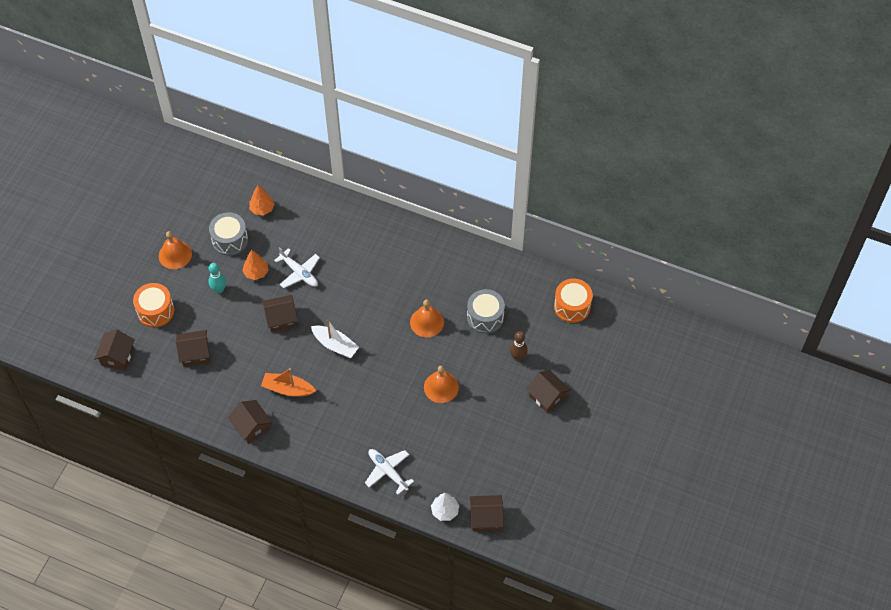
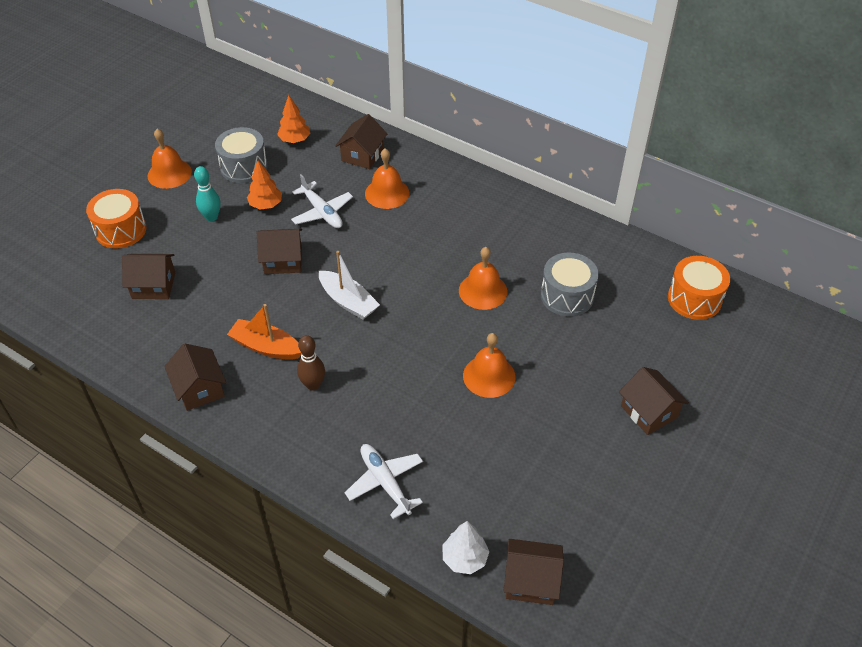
camera: 10 degrees right, 10 degrees down
(117, 356) = (49, 275): brown house -> brown house (362, 155)
(343, 248) = (387, 193): none -> orange bell
(517, 357) = (609, 352): brown bowling pin -> brown bowling pin (313, 385)

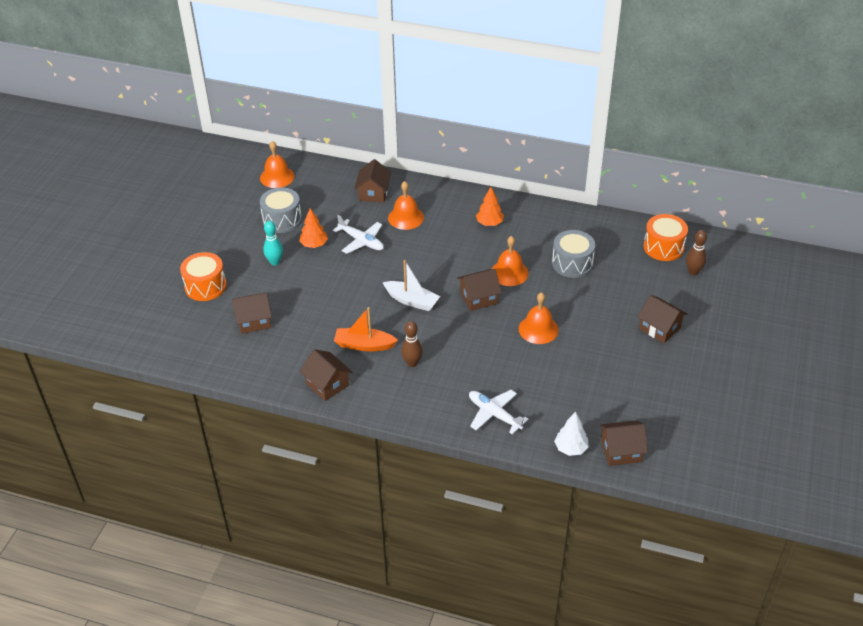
camera: 15 degrees left, 5 degrees down
(169, 173) = (223, 236): orange bell -> orange bell (277, 177)
(283, 260) = (347, 282): brown house -> brown house (478, 298)
(295, 140) = (313, 192): orange tree -> orange tree (489, 223)
(722, 342) = (693, 272): none -> brown bowling pin

